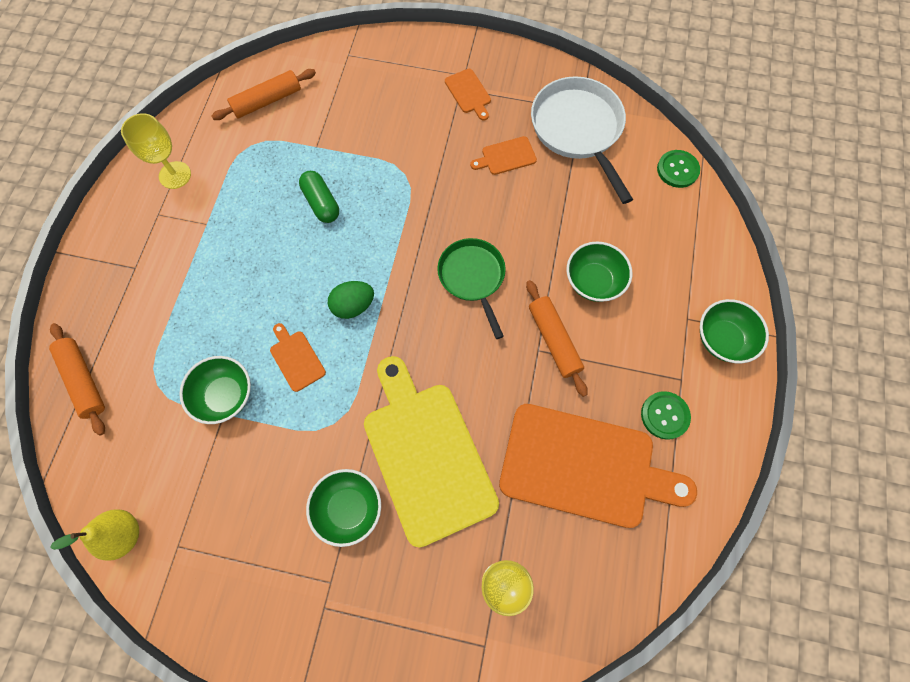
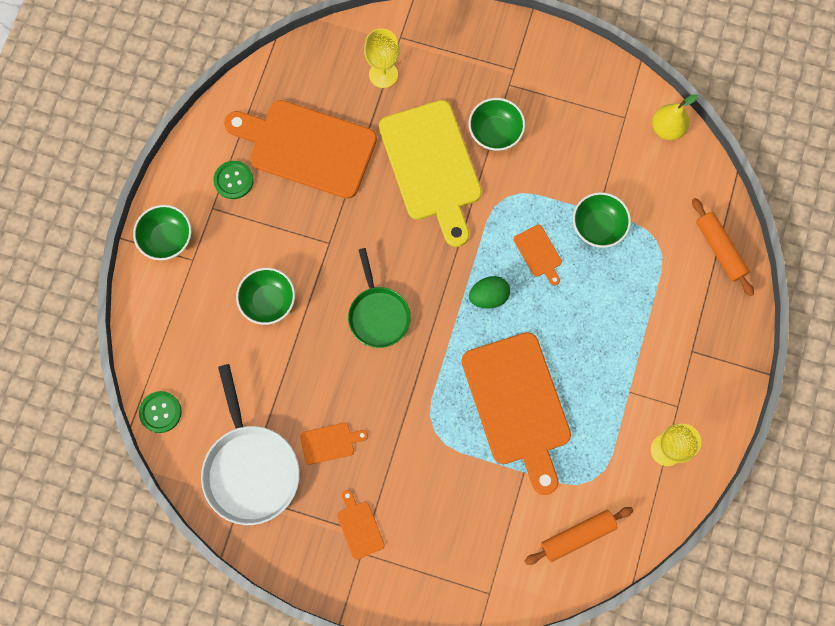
camera: 175 degrees left, 5 degrees up
(321, 203) = (518, 405): green capsule -> orange cutting board
(554, 340) = (314, 250): orange rolling pin -> none

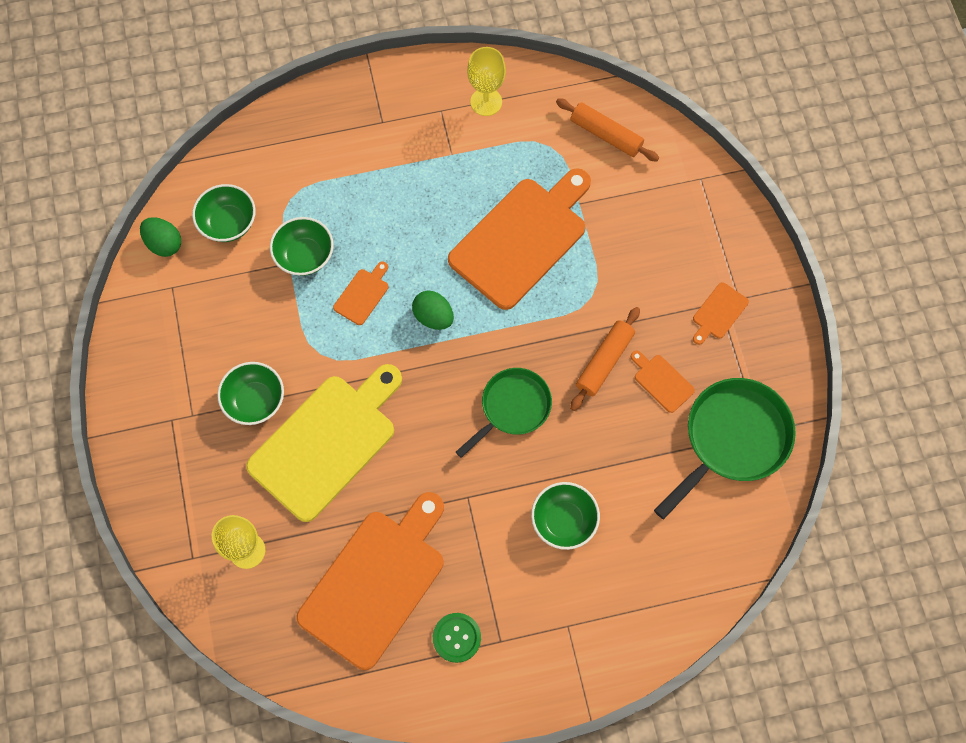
camera: 120 degrees left, 5 degrees down
(160, 412) = (737, 558): green button -> none
(167, 239) = (562, 668): green bowl -> green bowl (228, 223)
(250, 468) = (732, 439): white pan -> green pan
(307, 147) = (376, 582): orange cutting board -> orange cutting board turned 135 degrees counterclockwise
(667, 128) = (164, 244): yellow pear -> green egg
(720, 249) = (268, 143): orange rolling pin -> orange rolling pin (604, 361)

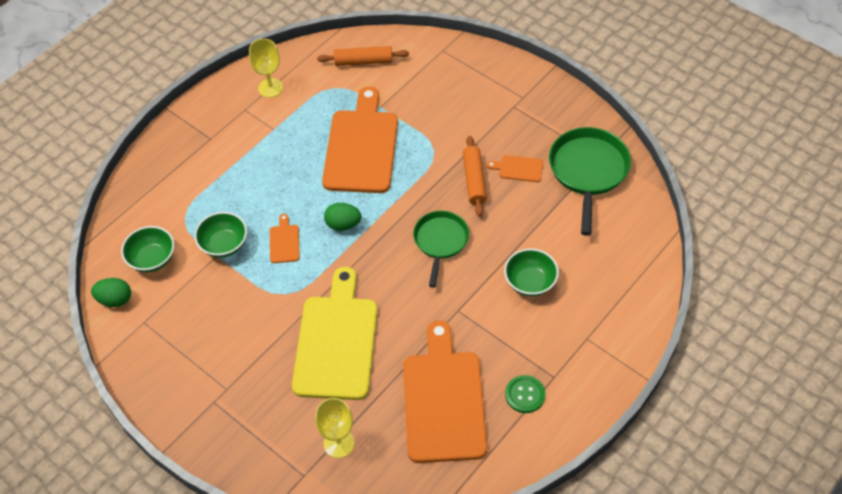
camera: 35 degrees left, 15 degrees down
(255, 400) = (264, 350): green bowl -> none
(718, 313) = (518, 112): orange cutting board -> none

